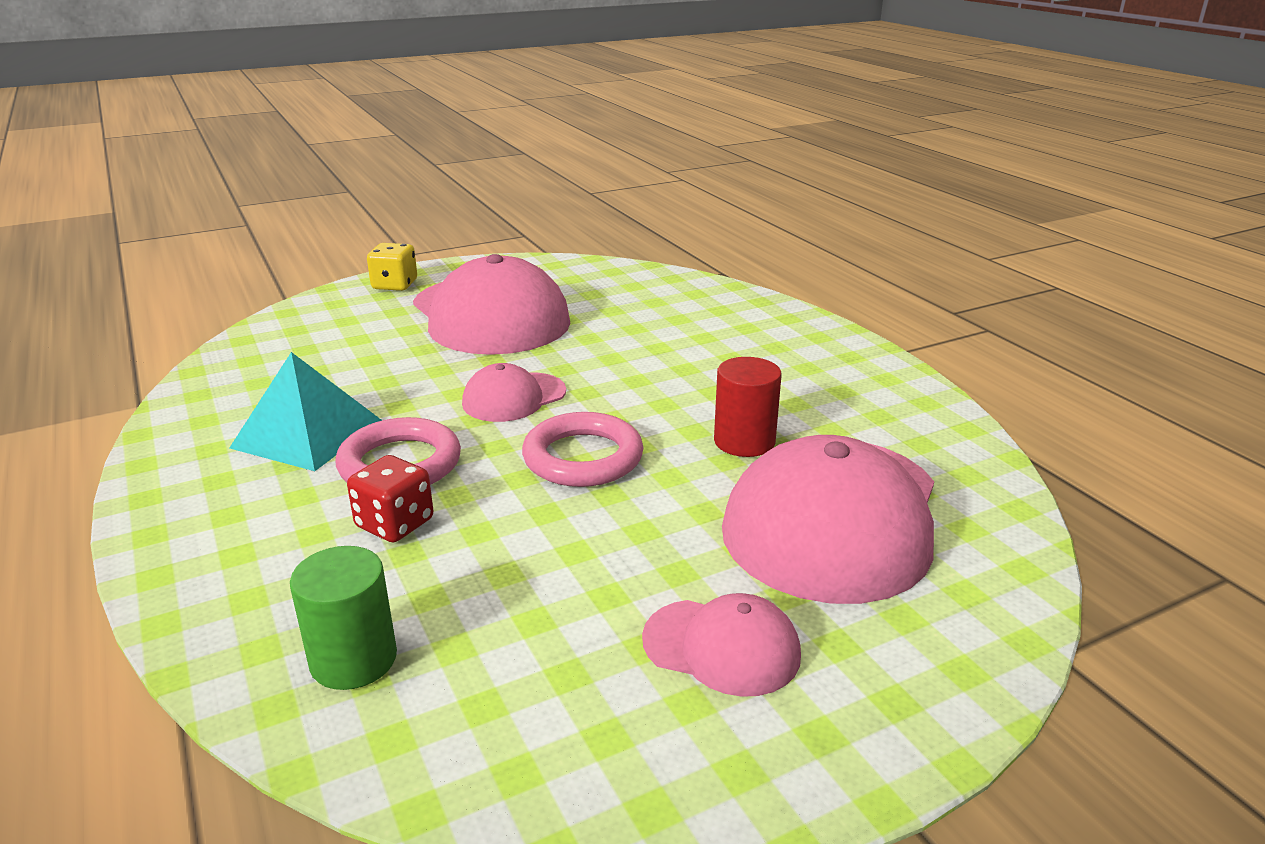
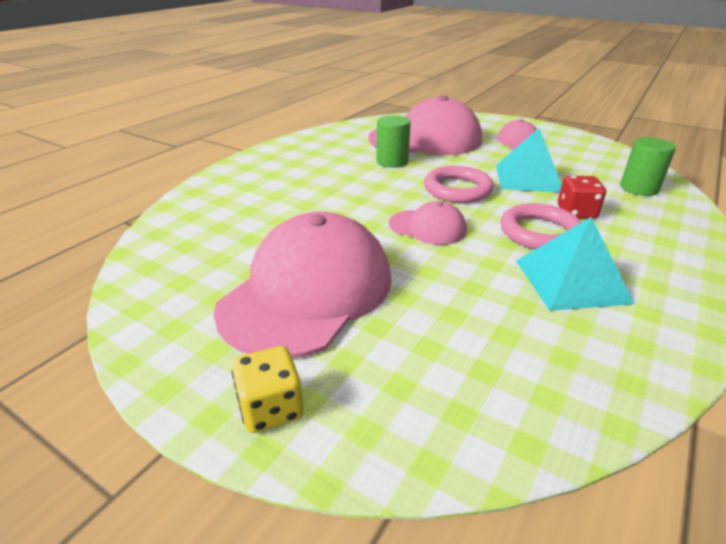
camera: 120 degrees left, 5 degrees up
(544, 546) = (528, 178): none -> turquoise pyramid
(744, 441) = (392, 161): red cylinder -> green cylinder

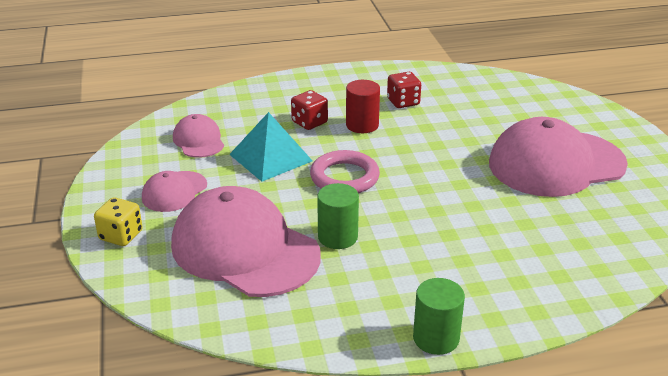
camera: 135 degrees left, 0 degrees up
(271, 408) = (618, 130): yellow dice -> yellow dice (121, 235)
(427, 227) = (424, 162): pink cap -> pink cap (198, 140)
(540, 233) = (362, 125): pink ring -> red cylinder
(571, 281) = (403, 102): turquoise pyramid -> red dice
(639, 188) = (225, 112): green cylinder -> green cylinder (436, 338)

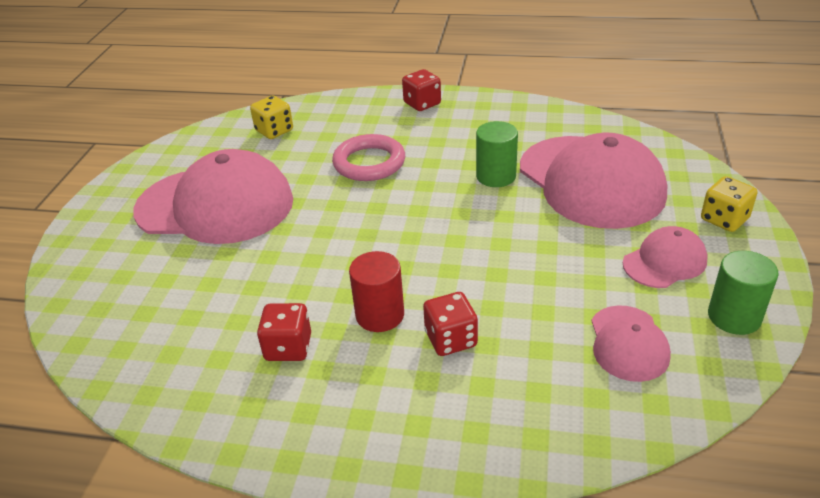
camera: 155 degrees left, 5 degrees up
(270, 157) = (530, 287): turquoise pyramid -> none
(344, 177) = (452, 238): pink ring -> pink ring (369, 163)
(436, 338) = (463, 98): green cylinder -> green cylinder (734, 317)
(479, 317) = (422, 104): none -> red dice
(603, 243) = (274, 131): none -> yellow dice

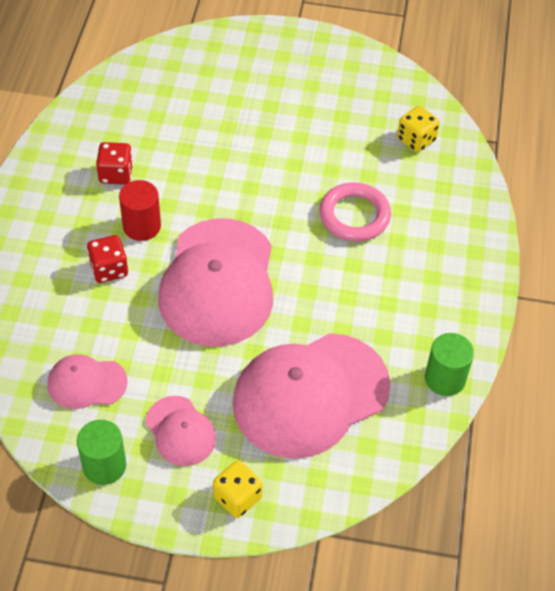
camera: 85 degrees right, 15 degrees up
(215, 205) = (293, 112): pink cap -> pink cap (218, 282)
(422, 104) = (470, 260): red dice -> none
(496, 176) = (325, 316): green cylinder -> green cylinder (445, 378)

